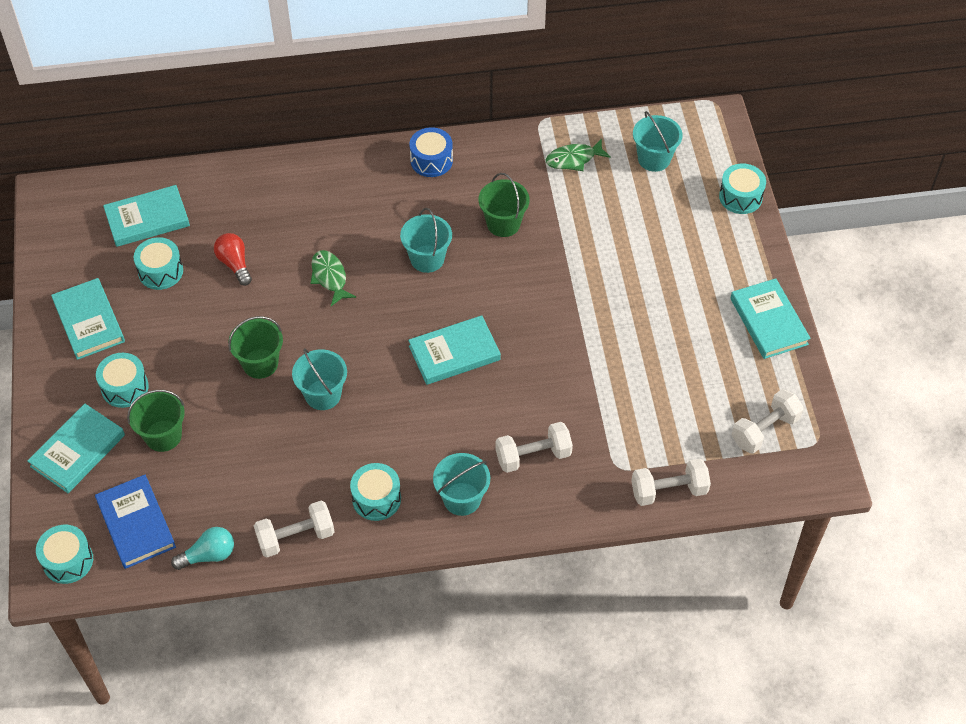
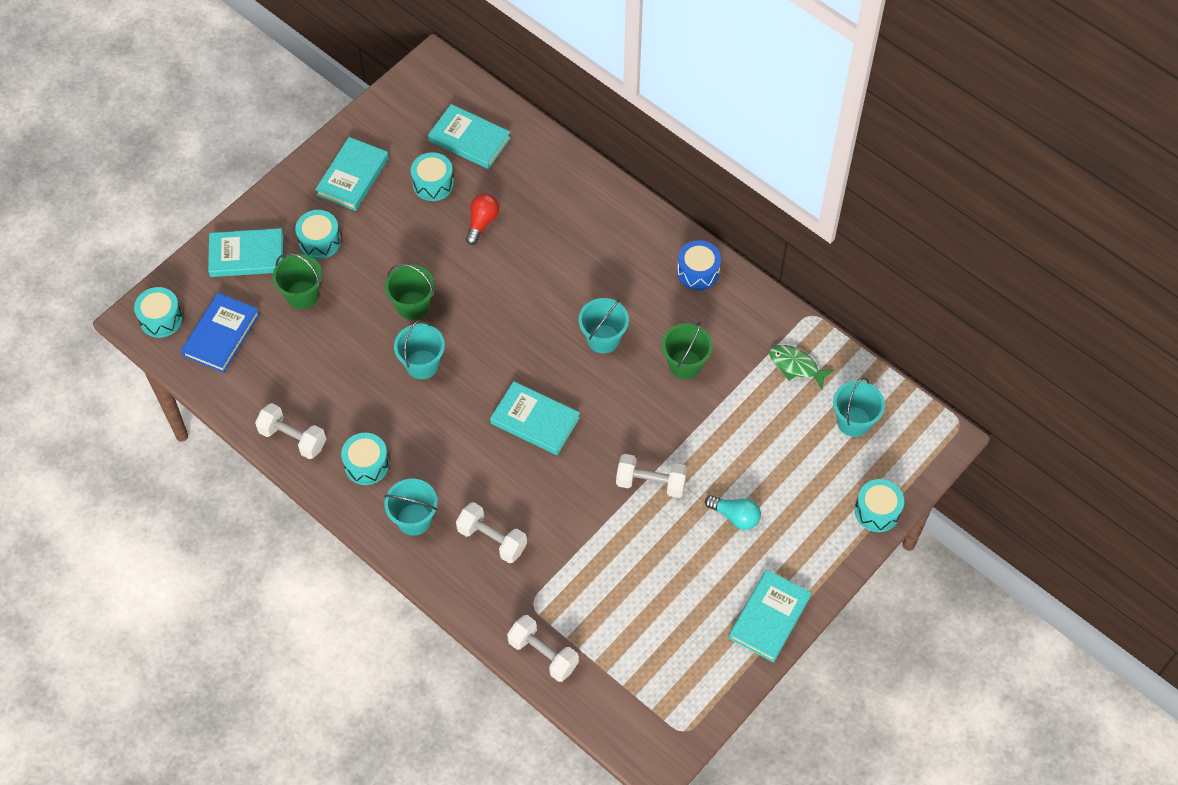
camera: 50 degrees right, 5 degrees up
(208, 555) = (234, 397): turquoise light bulb -> turquoise light bulb (735, 516)
(330, 277) = (527, 290): green fish -> none
(764, 430) = (660, 685): white dumbbell -> white dumbbell (651, 483)

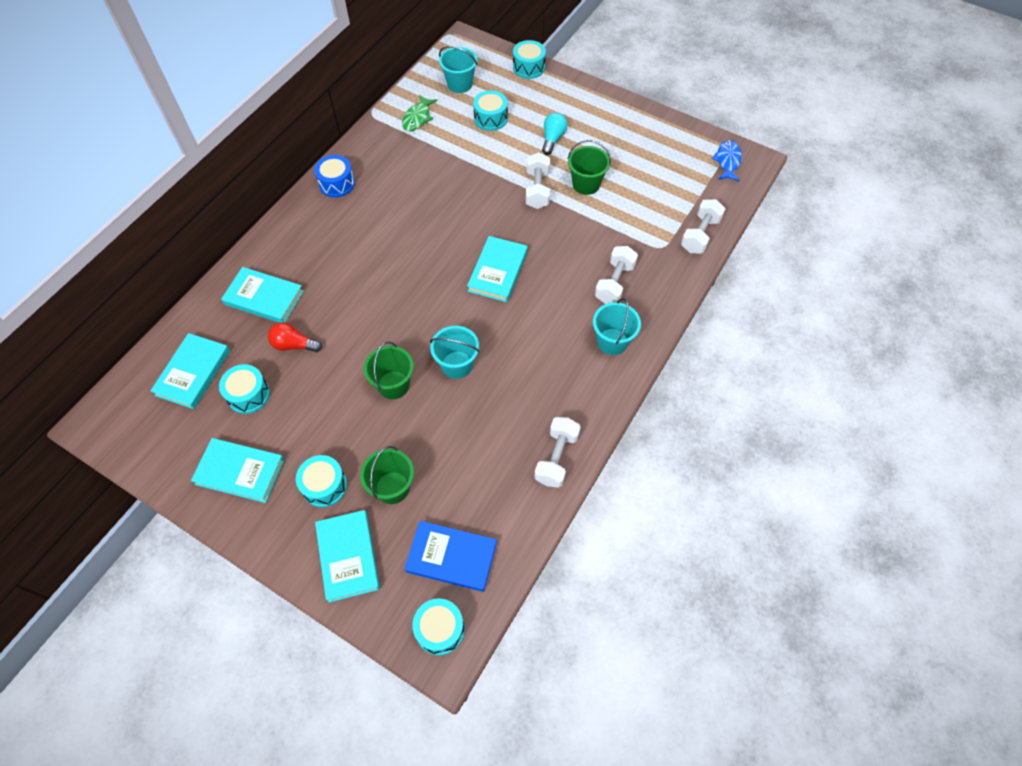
camera: 100 degrees left, 0 degrees up
(366, 464) = (569, 389): turquoise drum -> turquoise drum (490, 118)
(603, 339) = (410, 236): turquoise bucket -> none
(660, 725) = (727, 161): none -> blue fish
(685, 364) = (426, 181): green bucket -> green bucket (586, 184)
(769, 617) = (626, 114): turquoise book -> turquoise book (264, 298)

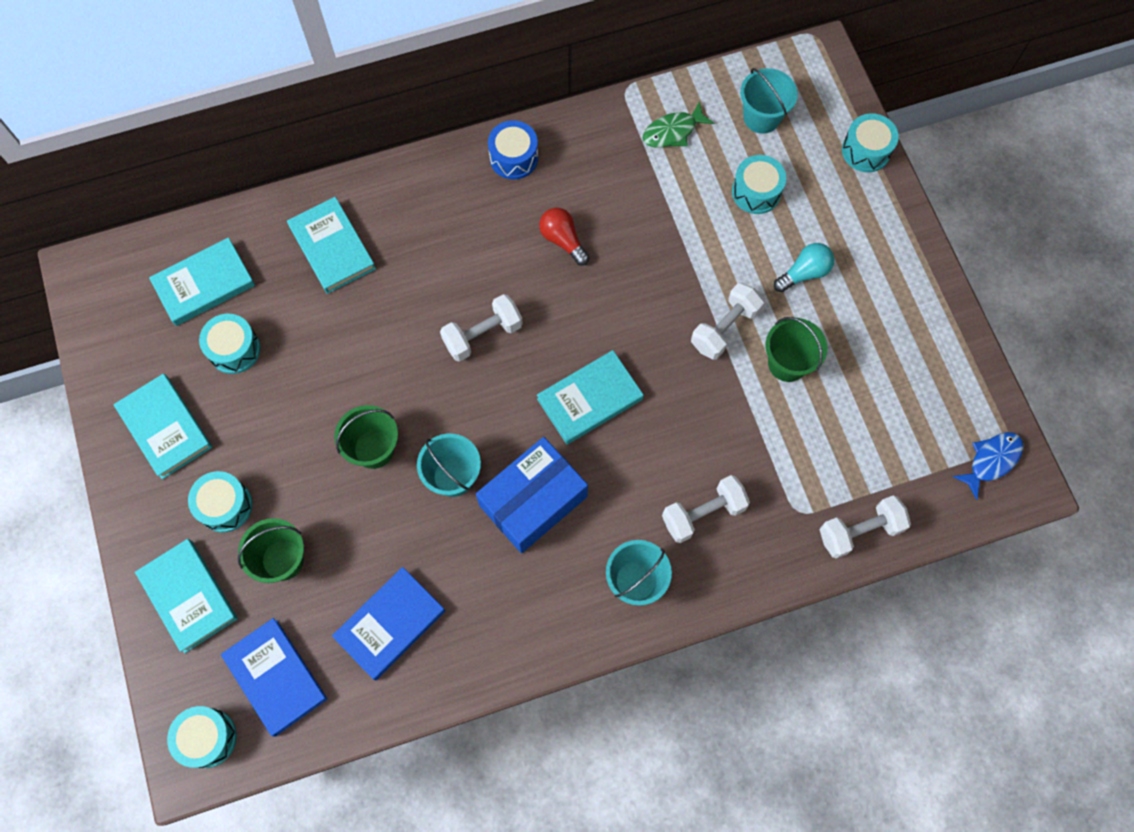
camera: 40 degrees right, 10 degrees up
(294, 345) = (318, 326): red light bulb -> red light bulb (563, 240)
(348, 556) = (188, 596): turquoise book -> turquoise book turned 60 degrees counterclockwise
(495, 471) = (390, 624): none -> blue book
(516, 343) = (533, 501): none -> blue box
(556, 458) = (460, 662): white dumbbell -> white dumbbell (483, 335)

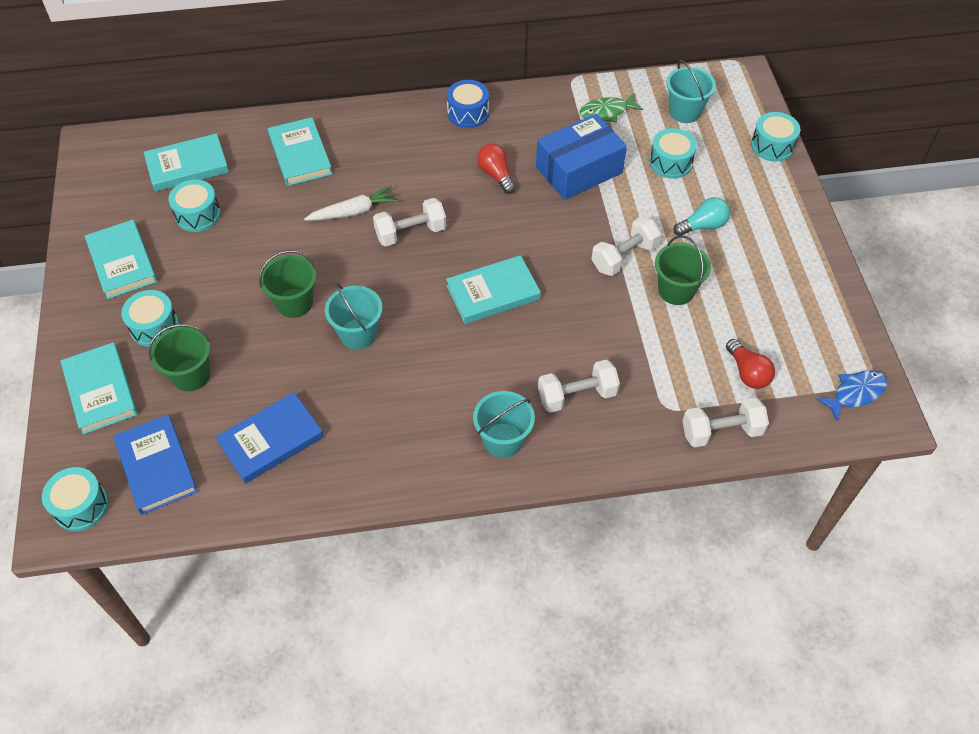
camera: 10 degrees right, 15 degrees down
(412, 317) = (353, 212): none -> white carrot
(533, 501) = (424, 362): blue box -> blue box (579, 170)
(877, 454) = (747, 372): none -> red light bulb

